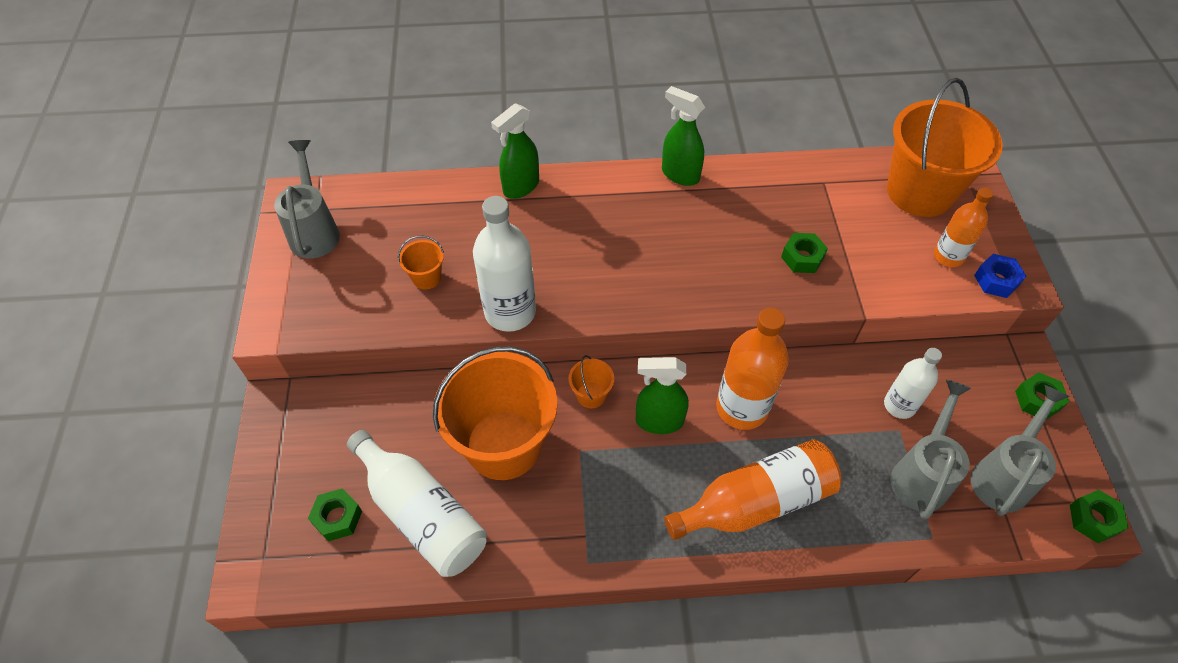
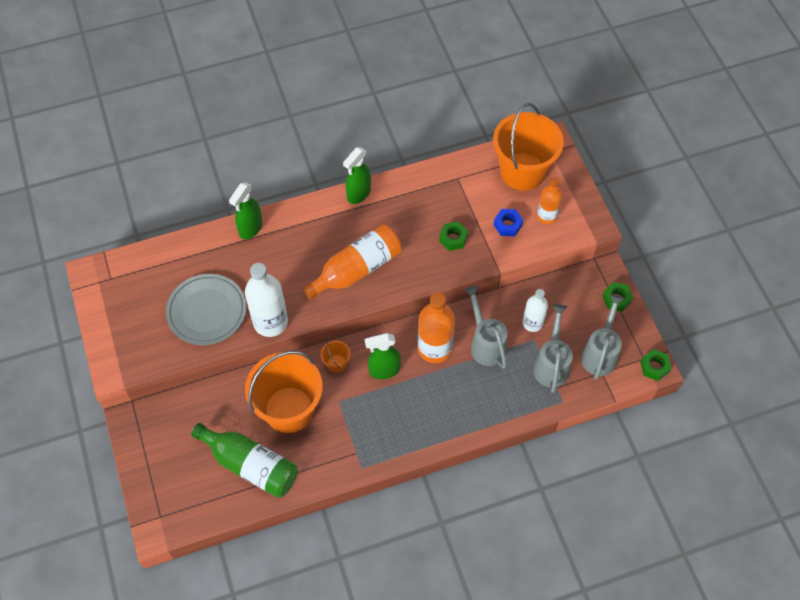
camera: 15 degrees left, 5 degrees up
(315, 230) = (116, 294): grey watering can -> grey watering can (485, 343)
(337, 518) = (198, 481): green nut -> none
(422, 513) = (250, 465): white bottle -> green bottle
(426, 277) = (207, 311): orange bucket -> grey plate
(680, 174) = (358, 194): green spray bottle -> green spray bottle turned 75 degrees counterclockwise
(755, 502) = (454, 406): orange bottle -> orange bottle (356, 269)
(996, 280) = (578, 227): blue nut -> blue nut (507, 225)

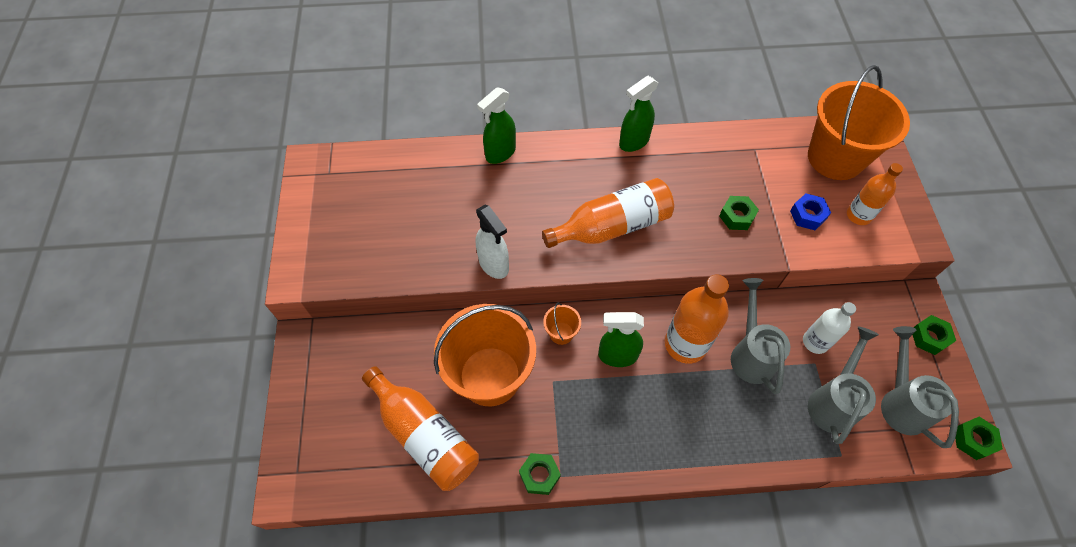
camera: 15 degrees right, 0 degrees up
(207, 311) = (423, 234): grey plate -> none
(250, 465) = (424, 435): green bottle -> orange bottle
(270, 322) = (494, 264): white bottle -> white spray bottle
(345, 471) = (539, 475): none -> green nut
(600, 353) = (900, 402): grey watering can -> grey watering can turned 45 degrees counterclockwise

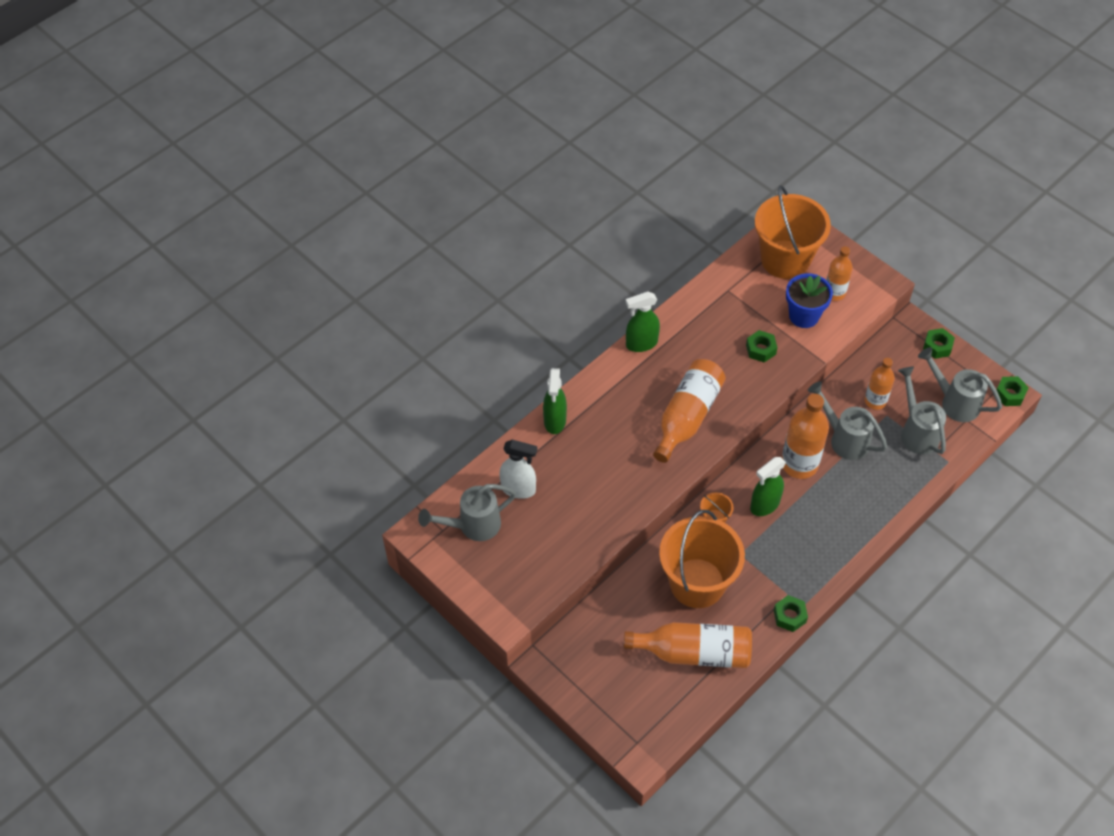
camera: 40 degrees left, 5 degrees down
(352, 186) = (472, 526): none -> grey watering can
(494, 264) = (635, 503): white spray bottle -> white spray bottle (519, 489)
(633, 142) = (641, 344): green spray bottle -> green spray bottle turned 60 degrees clockwise
(807, 215) = (804, 316): blue nut -> blue flower pot
(815, 342) = (875, 401): white bottle -> orange bottle

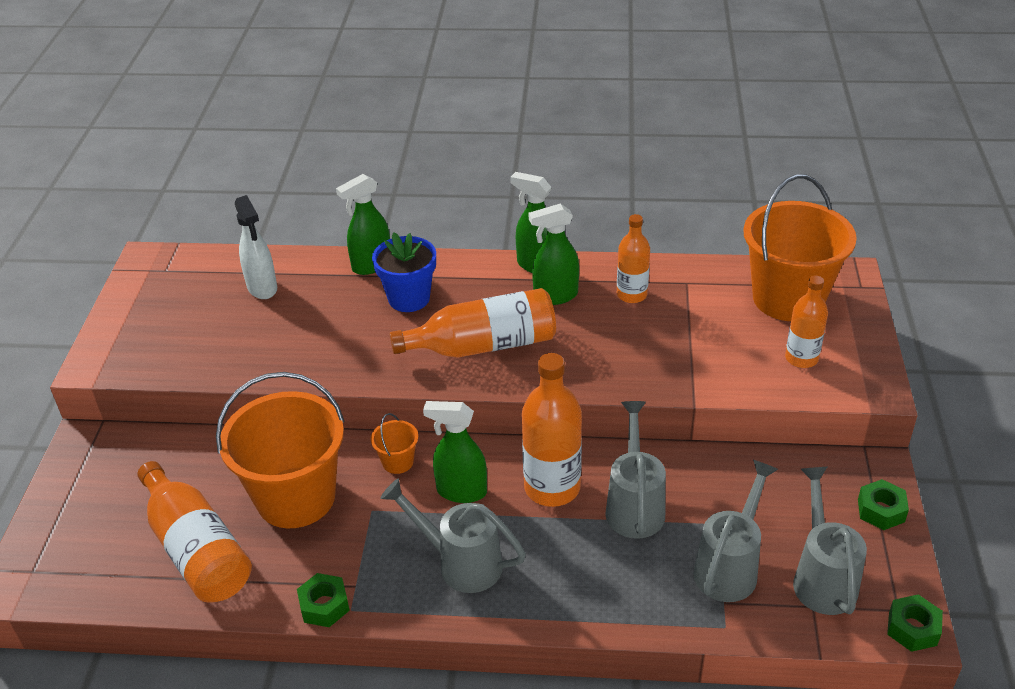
camera: 50 degrees right, 15 degrees down
(472, 526) = (188, 284): grey watering can -> grey watering can (460, 562)
(678, 355) = (555, 296): none -> green spray bottle
(760, 349) = (643, 347): green nut -> none
(804, 316) = (734, 353): blue flower pot -> blue flower pot (409, 298)
(875, 401) = (724, 501): orange bottle -> orange bottle (631, 295)

